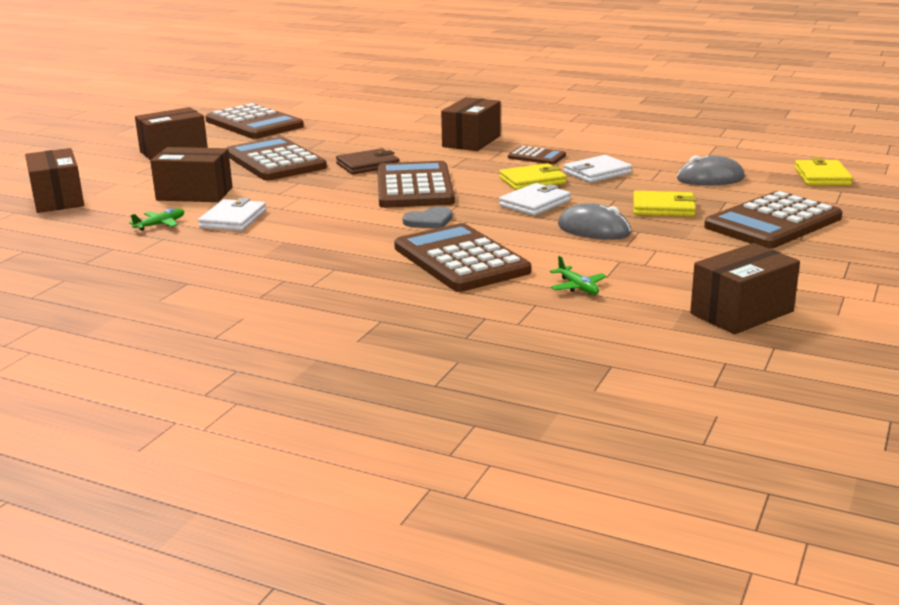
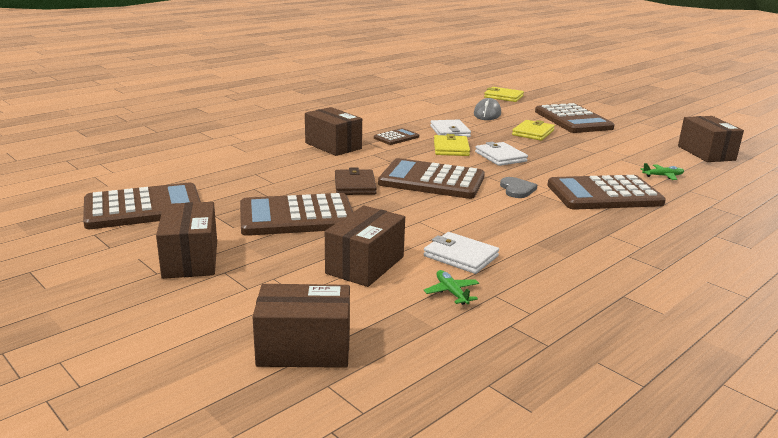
camera: 70 degrees left, 0 degrees up
(594, 230) = (563, 154): grey mouse -> none

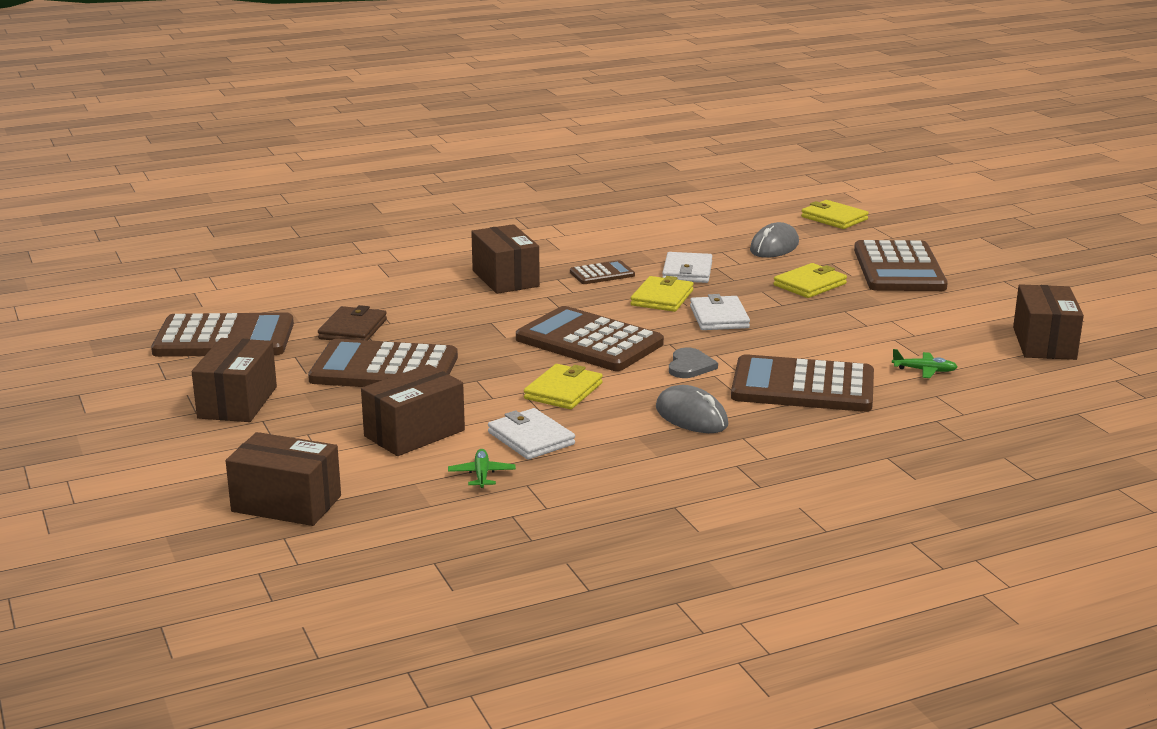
camera: 20 degrees right, 0 degrees up
(355, 185) = (485, 337): brown wallet -> brown wallet (353, 329)
(448, 217) = (563, 391): none -> yellow wallet
(557, 224) = (691, 417): none -> grey mouse

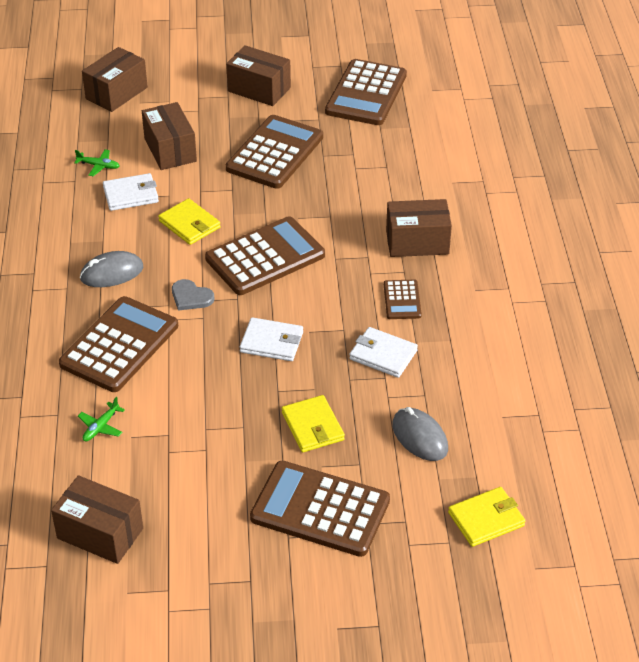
camera: 110 degrees right, 20 degrees up
(353, 329) = (352, 149): brown wallet -> none
(662, 298) = (330, 321): yellow wallet -> none

